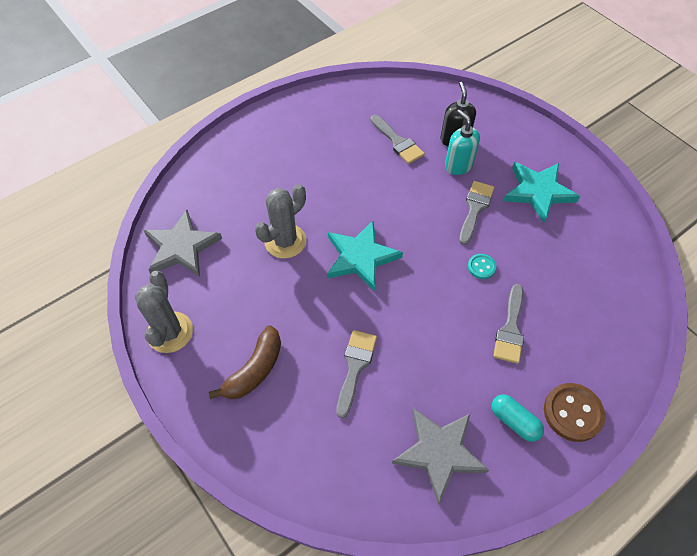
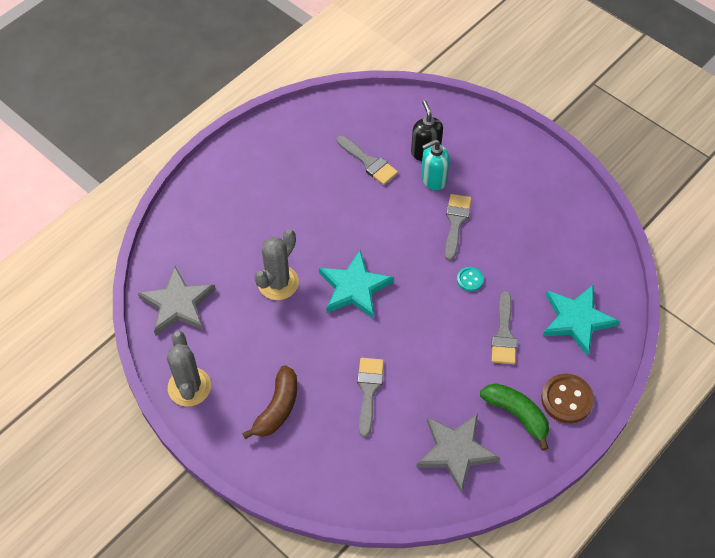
camera: 10 degrees left, 0 degrees up
(458, 165) = (433, 179): turquoise soap dispenser -> turquoise soap dispenser turned 75 degrees counterclockwise
(514, 421) = (517, 415): turquoise capsule -> green banana
(538, 192) = (514, 196): turquoise star -> turquoise star (577, 320)

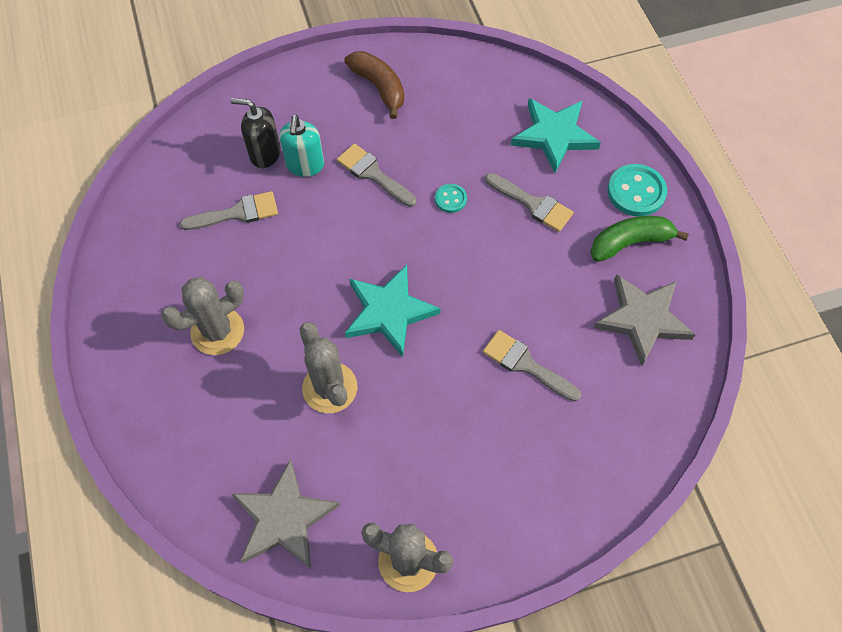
camera: 60 degrees left, 5 degrees up
(277, 408) = (494, 472): brown banana -> brown banana (379, 87)
(278, 200) = (217, 331): none -> grey cactus
(566, 399) = (636, 192): brown button -> turquoise button

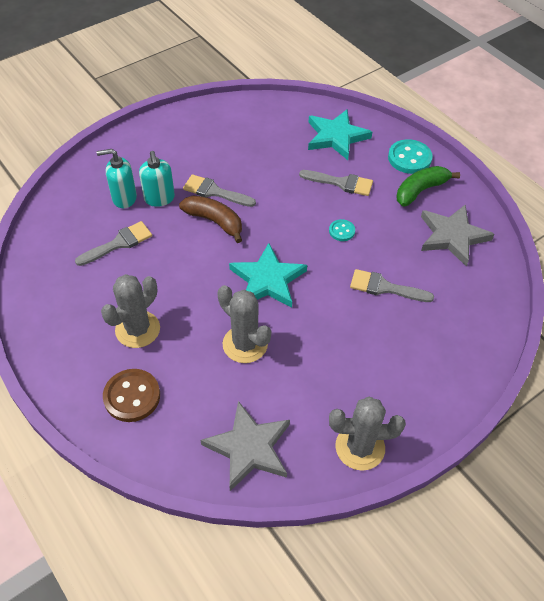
camera: 20 degrees left, 10 degrees down
(181, 413) = (132, 396): none -> brown button
(265, 154) = (124, 198): black soap dispenser -> turquoise soap dispenser
(379, 87) = (194, 135): brown banana -> brown banana (214, 221)
(450, 199) = (280, 194): turquoise button -> turquoise button (341, 231)

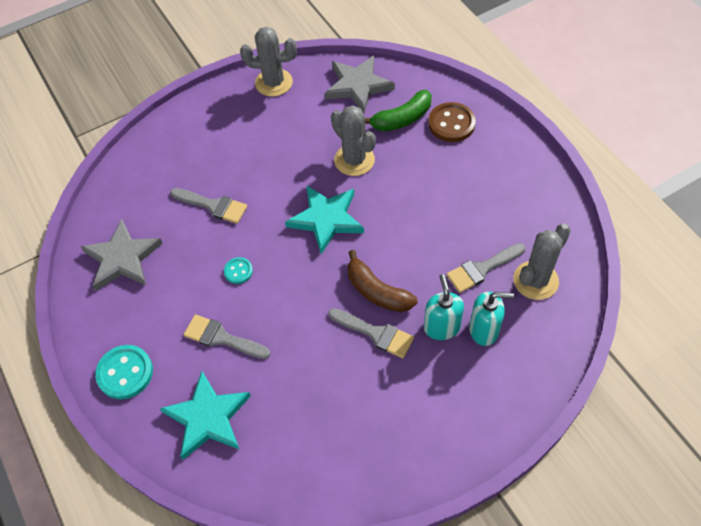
camera: 170 degrees left, 5 degrees up
(137, 329) = (452, 177): grey cactus -> grey cactus (535, 280)
(420, 190) = (131, 321): green banana -> green banana (402, 119)

